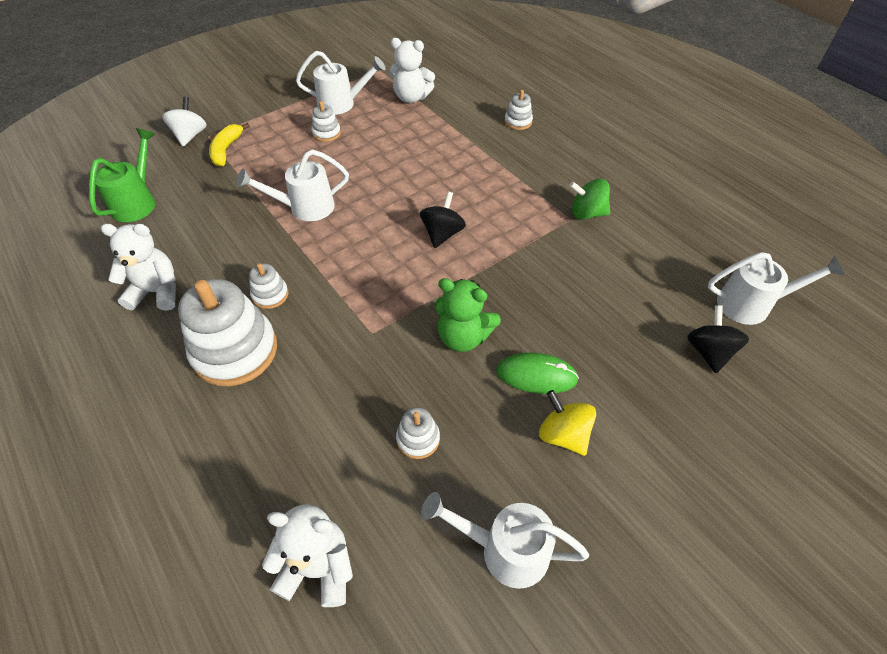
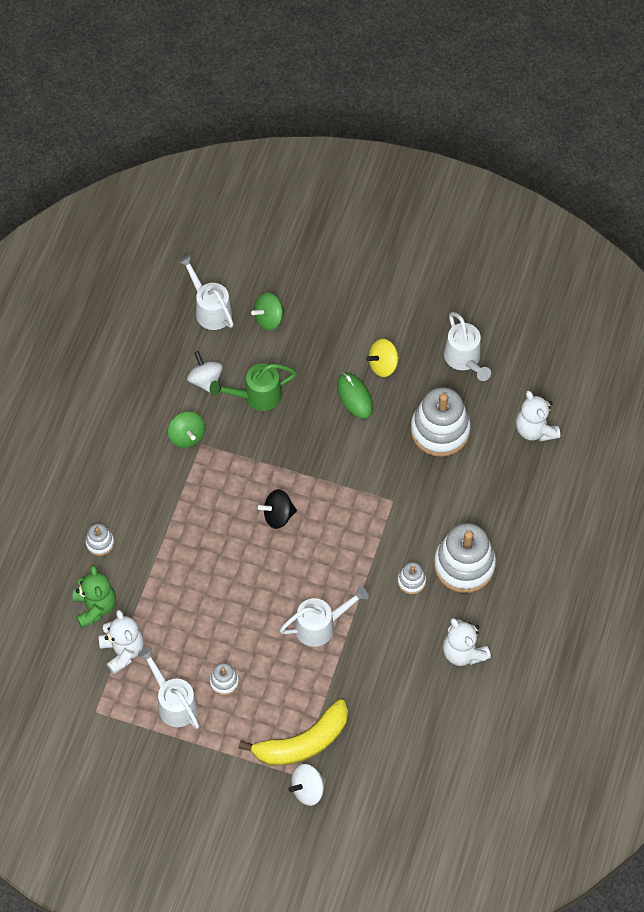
camera: 125 degrees left, 10 degrees up
(137, 202) = (405, 750): green watering can -> green watering can (256, 396)
(226, 150) = (302, 742): yellow banana -> yellow banana, size x1.70
(305, 208) = (321, 626): white watering can -> white watering can turned 60 degrees counterclockwise
(418, 439) = (440, 430): white stacking toy -> white stacking toy, size x2.15
(463, 337) = (357, 449): green teddy bear -> green teddy bear (95, 607)
(563, 435) = (383, 365): yellow spinning top -> yellow spinning top turned 45 degrees clockwise
(649, 256) = (205, 380): none -> white spinning top
(708, 352) = (269, 319): black spinning top -> green spinning top

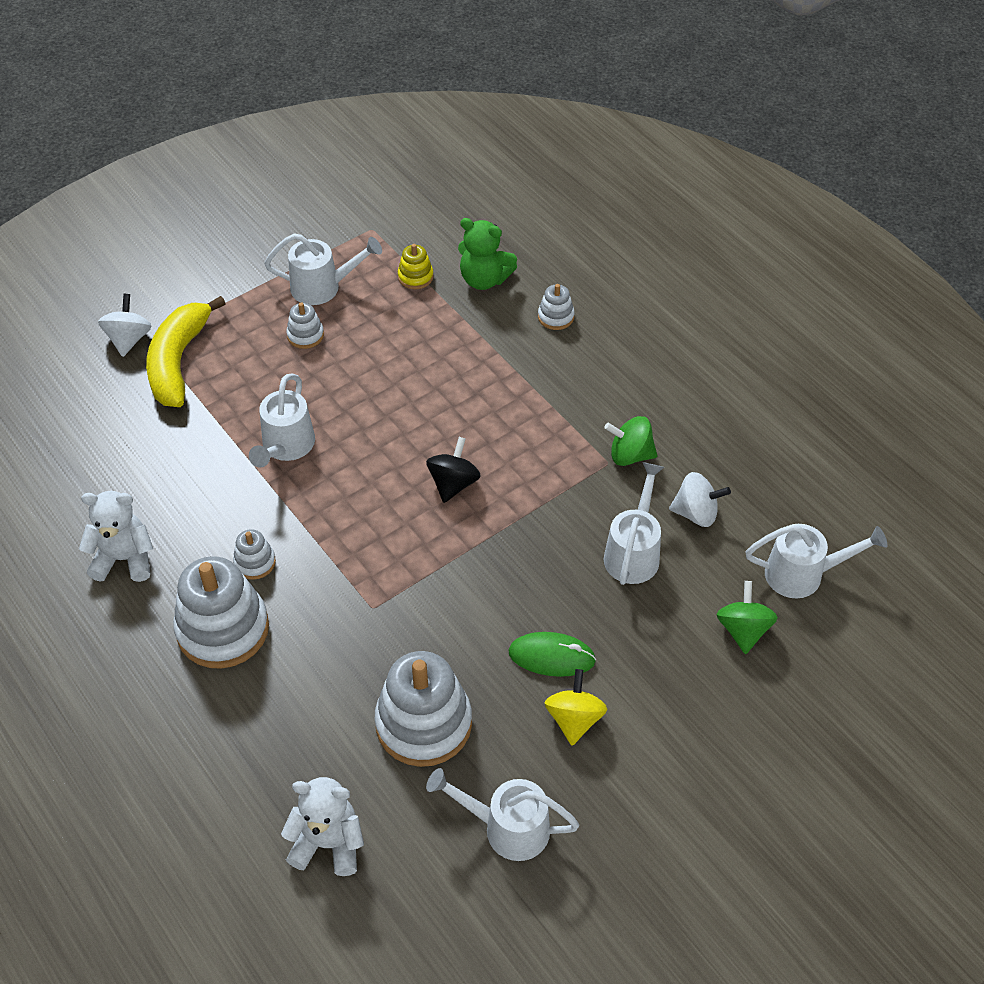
camera: 125 degrees right, 10 degrees down
(123, 651) = (415, 277): white teddy bear -> yellow stacking toy
(256, 396) = (633, 552): green watering can -> white watering can

